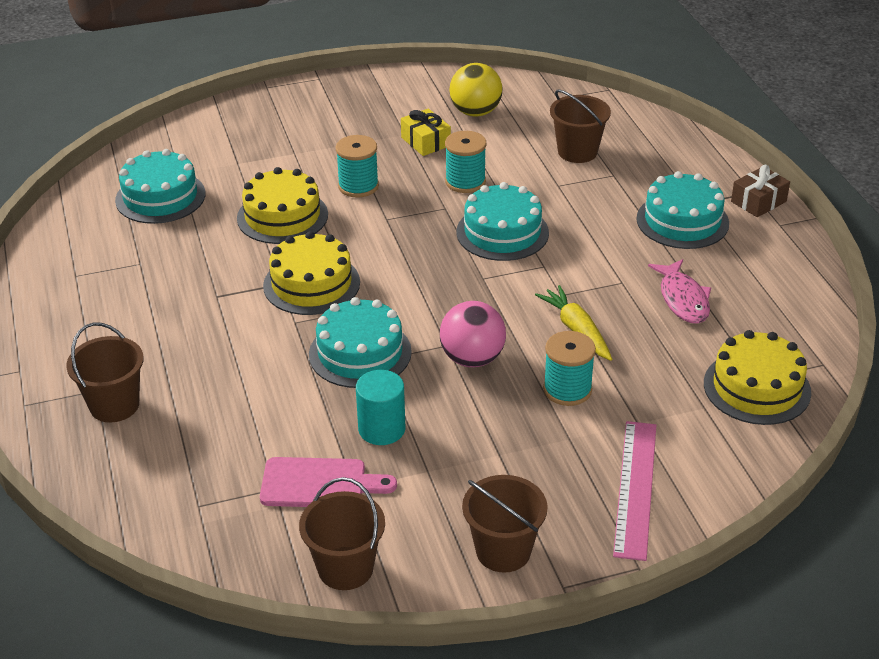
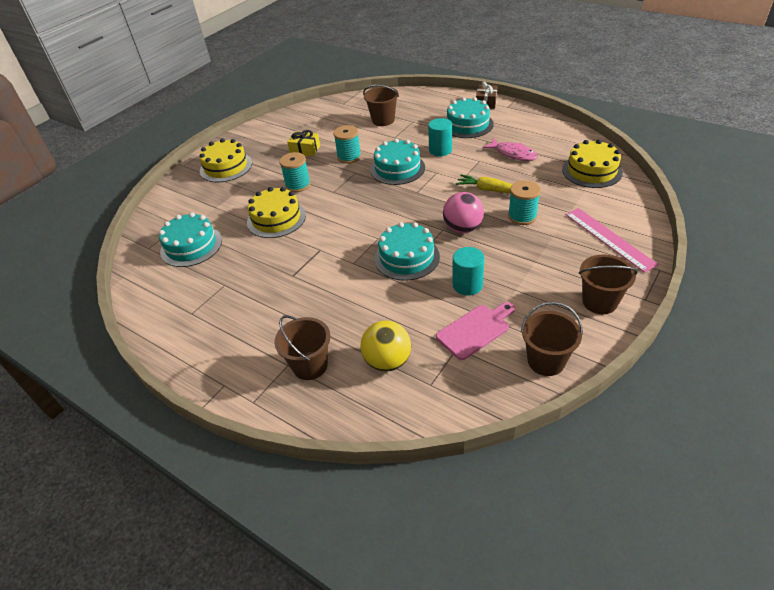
camera: 35 degrees left, 5 degrees up
(311, 284) = (336, 241): yellow cake -> yellow cake (226, 167)
(475, 112) = (312, 126): yellow ball -> yellow ball (387, 361)
(592, 237) = (440, 150): none -> turquoise cylinder

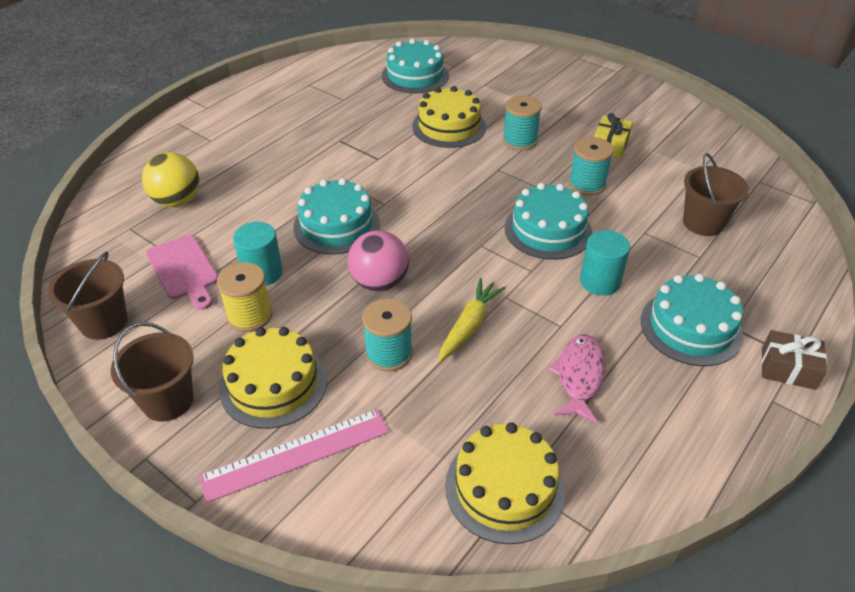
camera: 90 degrees right, 0 degrees up
(226, 167) = (571, 86): yellow cake -> yellow cake (273, 384)
(310, 365) = (201, 153): brown bucket -> none
(512, 281) = (250, 316): none -> yellow spool
(513, 154) = (579, 376): pink fish -> pink fish turned 150 degrees clockwise

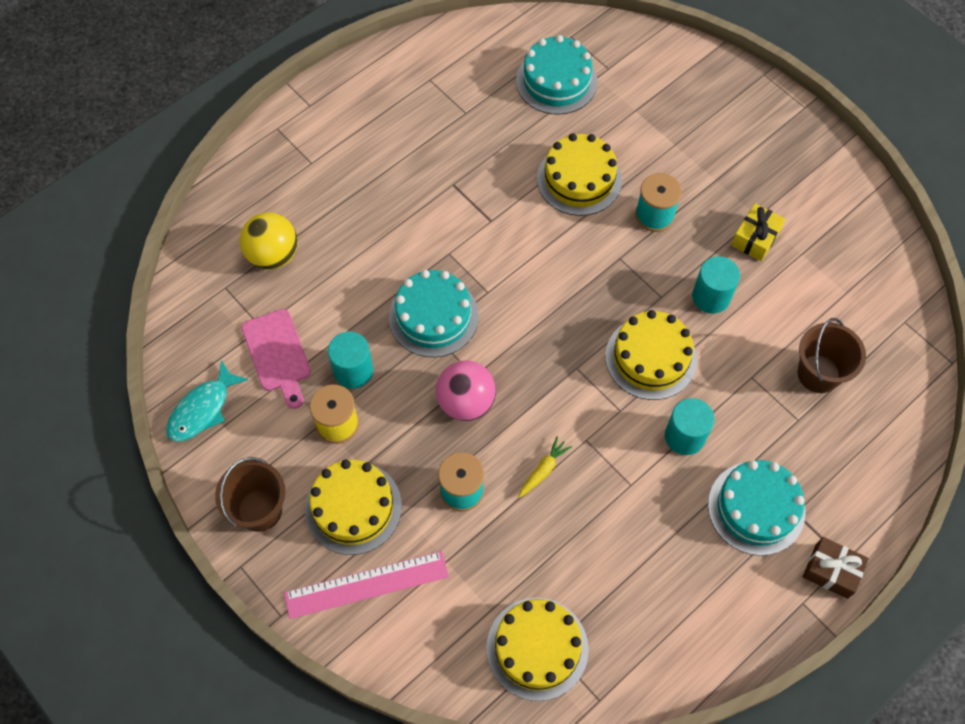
camera: 10 degrees right, 20 degrees up
(104, 322) = (202, 409): brown bucket -> turquoise fish
(469, 325) = (543, 470): yellow carrot -> yellow carrot, size x0.66
(548, 230) = (651, 358): turquoise cake -> yellow cake
(579, 376) = (632, 546): pink fish -> none
(587, 184) = (711, 297): turquoise spool -> turquoise cylinder

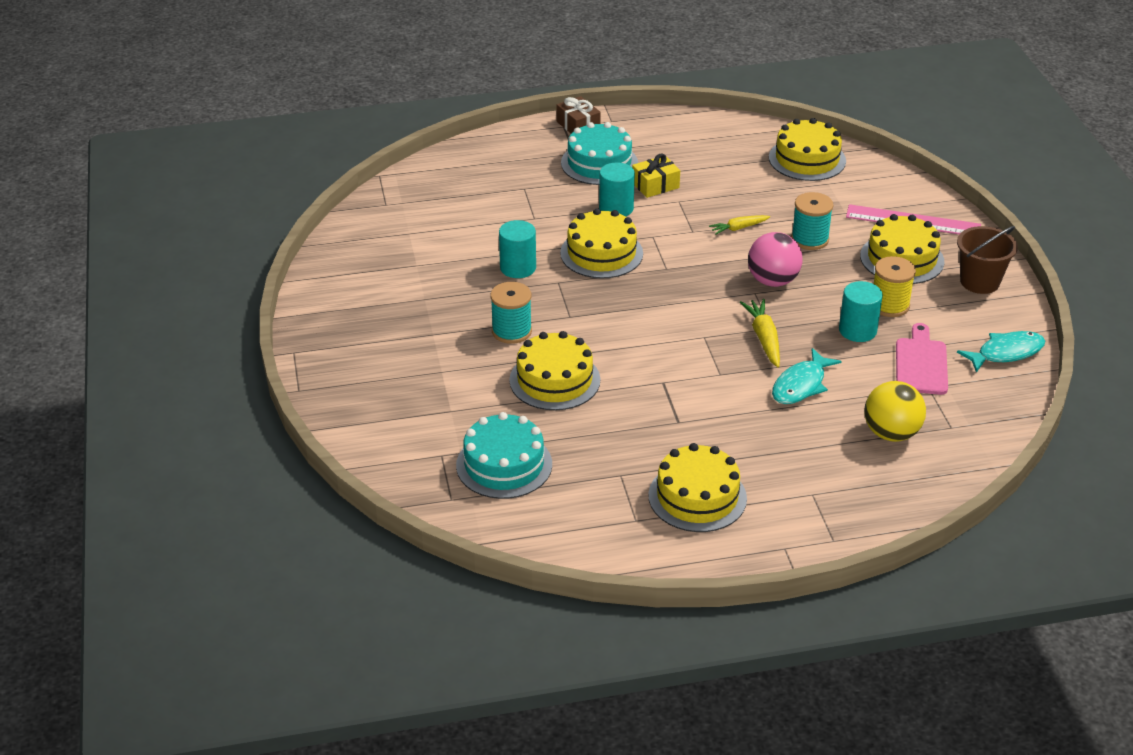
camera: 150 degrees left, 25 degrees down
(373, 274) = (801, 385): none -> turquoise fish
(396, 119) = (697, 497): none -> yellow cake
(433, 316) = (764, 338): turquoise cake -> yellow carrot
(755, 238) = (442, 287): yellow gift -> yellow gift (655, 185)
(818, 374) = (482, 203): brown bucket -> none

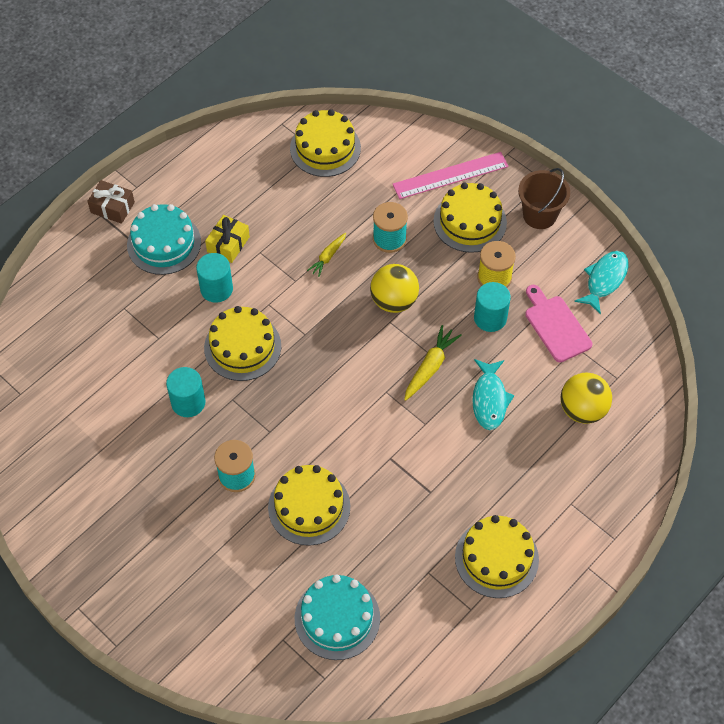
camera: 35 degrees left, 20 degrees up
(764, 338) = (430, 367): yellow carrot -> yellow carrot turned 75 degrees clockwise
(772, 281) = (394, 301): pink ball -> yellow ball

